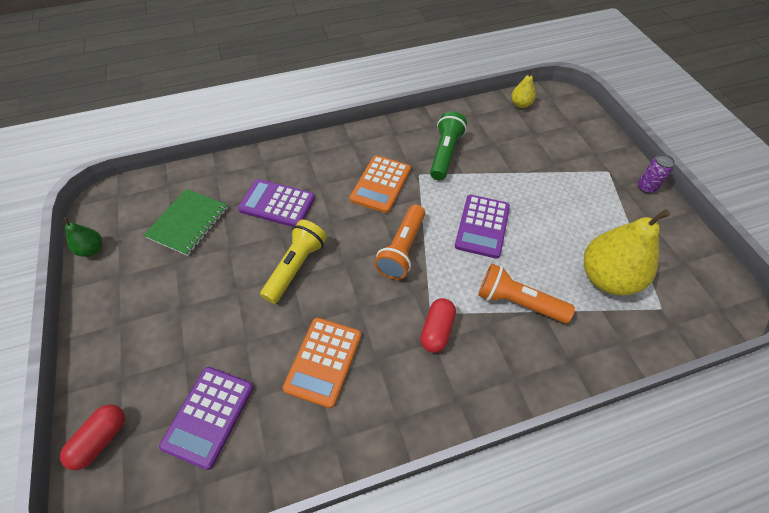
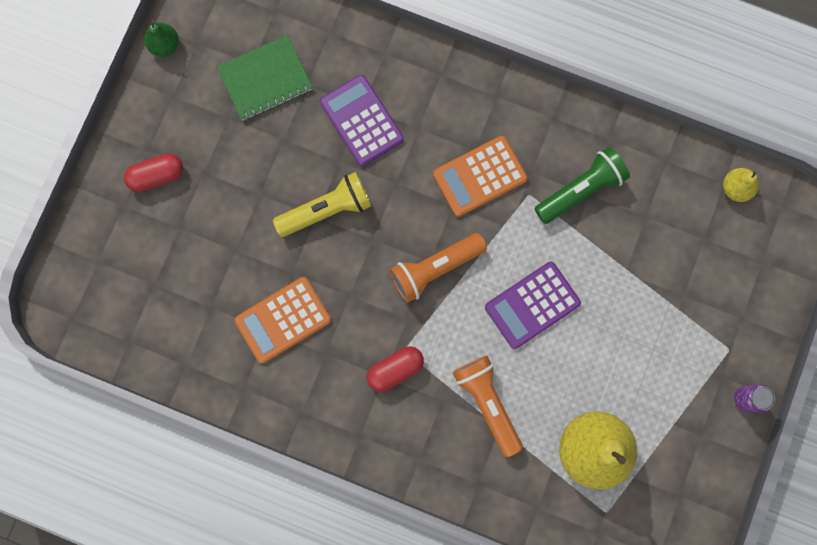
camera: 40 degrees right, 25 degrees up
(101, 439) = (84, 249): red capsule -> red capsule (157, 176)
(208, 416) = (168, 293): purple calculator -> none

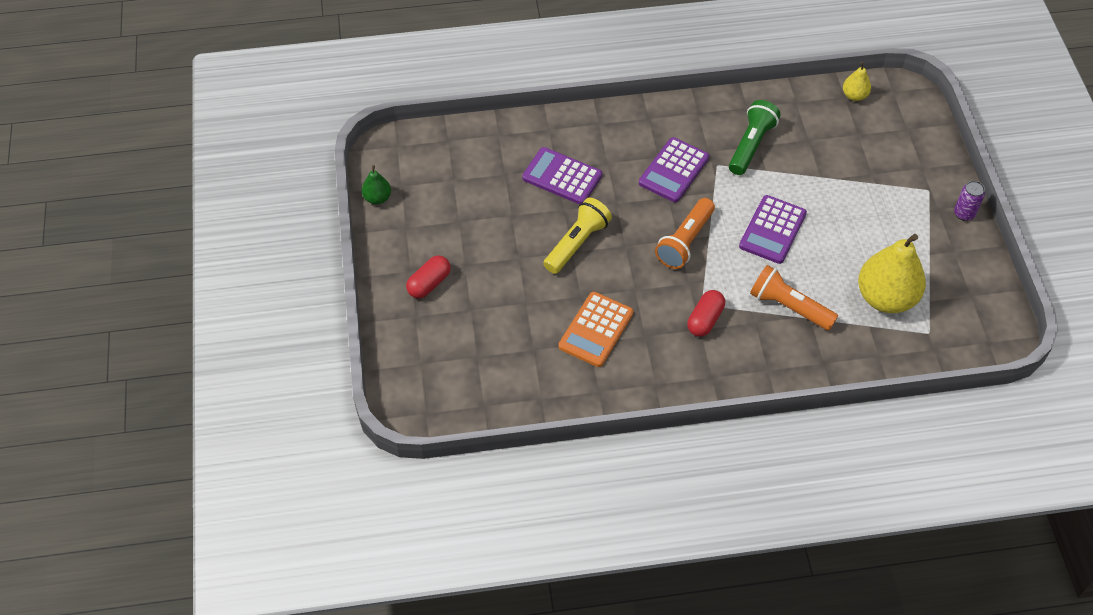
camera: 30 degrees left, 25 degrees down
(265, 79) = (470, 184): green notebook -> none
(479, 176) = (673, 170): orange calculator -> purple calculator

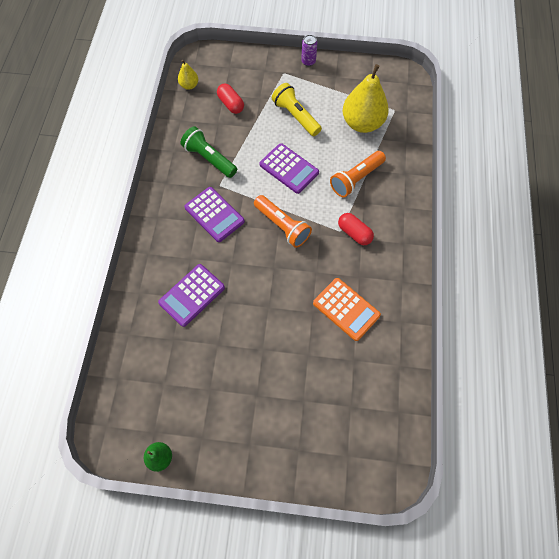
camera: 75 degrees left, 10 degrees up
(429, 283) = (268, 430): red capsule -> red capsule (231, 104)
(577, 243) = (261, 301): yellow flashlight -> yellow flashlight (296, 116)

